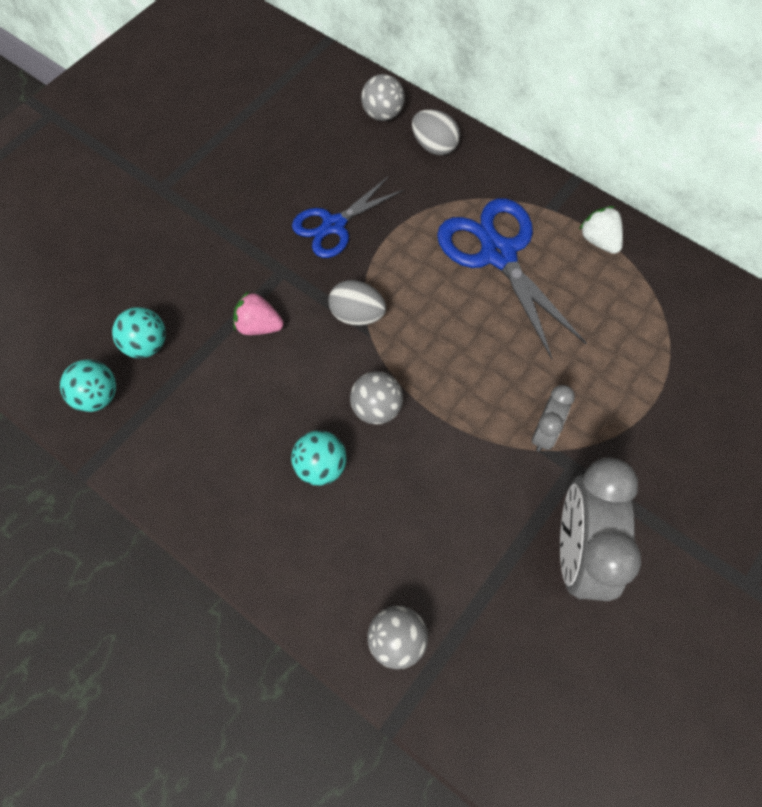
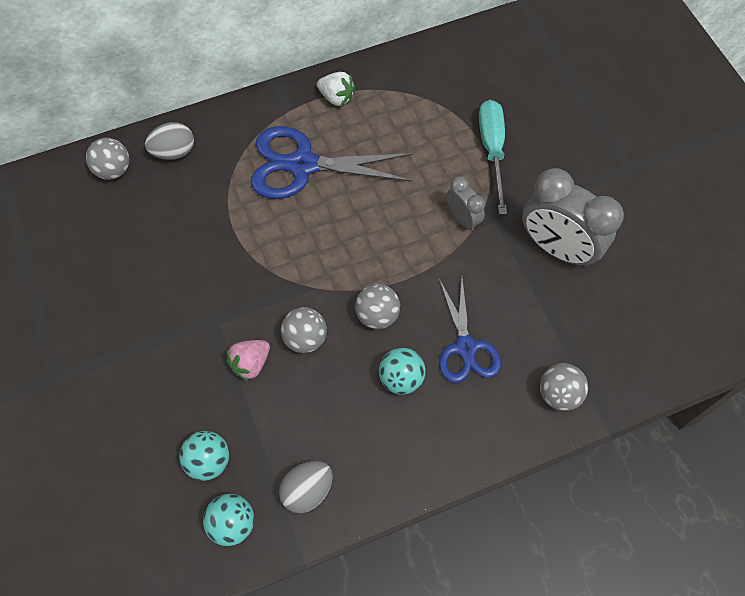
camera: 60 degrees left, 0 degrees up
(312, 357) = (305, 338): none -> grey ball
(334, 225) = (195, 261): blue scissors -> blue scissors (466, 347)
(357, 315) = (289, 287): grey egg -> grey egg (307, 490)
(599, 240) = (336, 97): white strawberry -> white strawberry turned 150 degrees counterclockwise
(653, 421) = (492, 150): none -> turquoise screwdriver

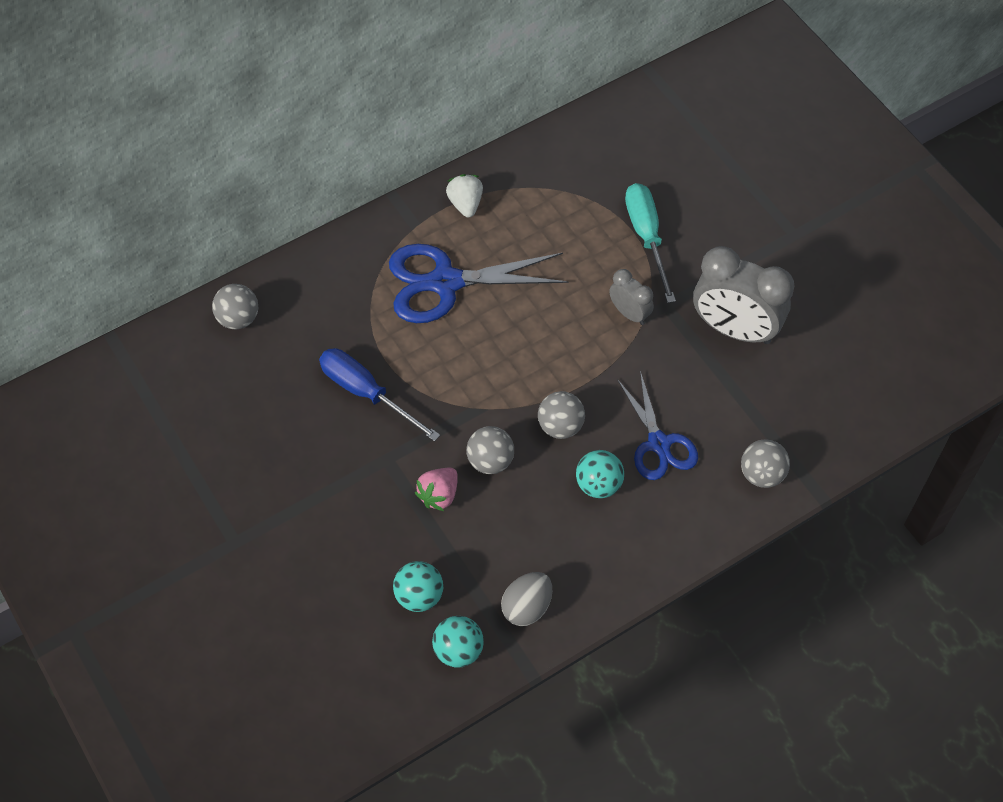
camera: 10 degrees left, 5 degrees down
(174, 152) = (300, 289): grey egg -> none
(208, 255) = (366, 393): none -> blue screwdriver
(336, 97) = (465, 204): white strawberry -> white strawberry turned 120 degrees counterclockwise

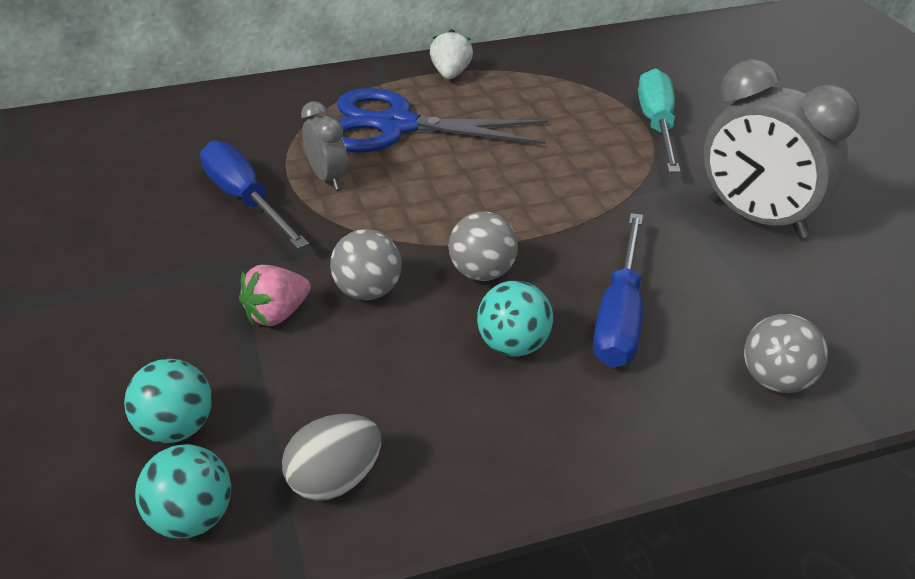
camera: 15 degrees right, 20 degrees down
(238, 318) = (143, 119): grey ball -> none
(629, 313) = (615, 183): grey clock -> grey clock (328, 178)
(659, 444) = (619, 316): blue scissors -> blue screwdriver

